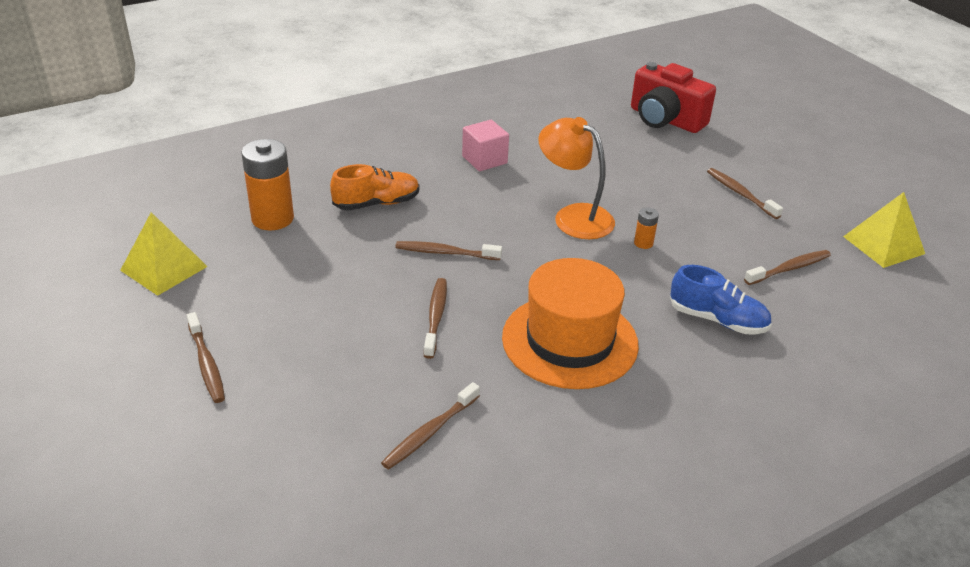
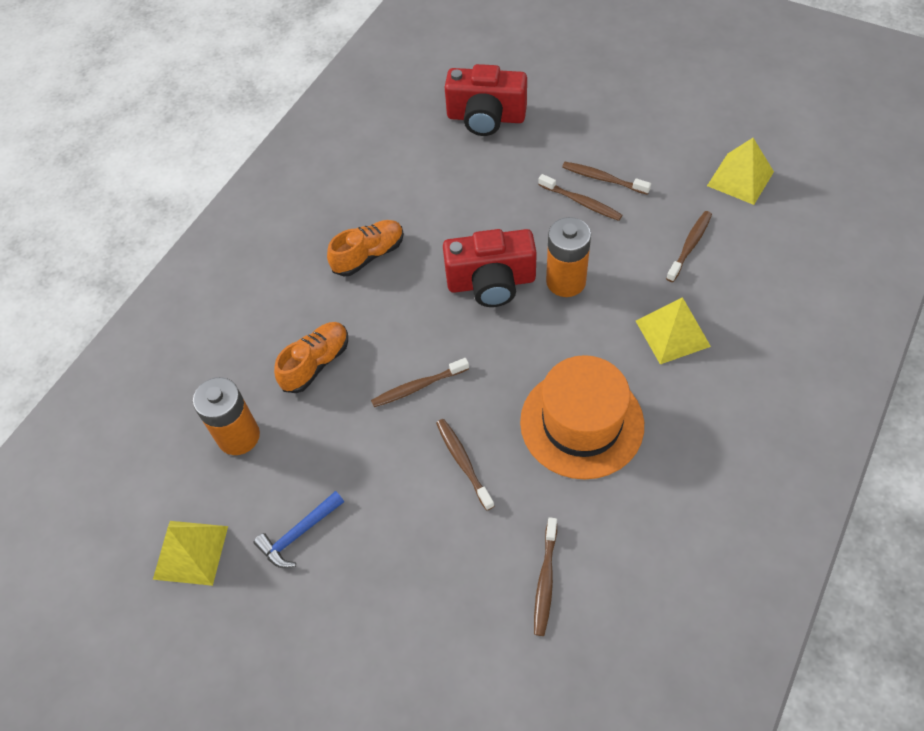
camera: 25 degrees left, 20 degrees up
(207, 364) = (319, 629): brown toothbrush -> brown toothbrush (581, 202)
(254, 297) = (298, 534): none -> blue hammer
(484, 160) = (369, 255): pink cube -> orange shoe
(573, 216) = (491, 282): orange lamp -> red camera
(643, 243) = (566, 281): orange battery -> orange battery, size x2.18
(717, 320) = (672, 333): blue shoe -> yellow pyramid

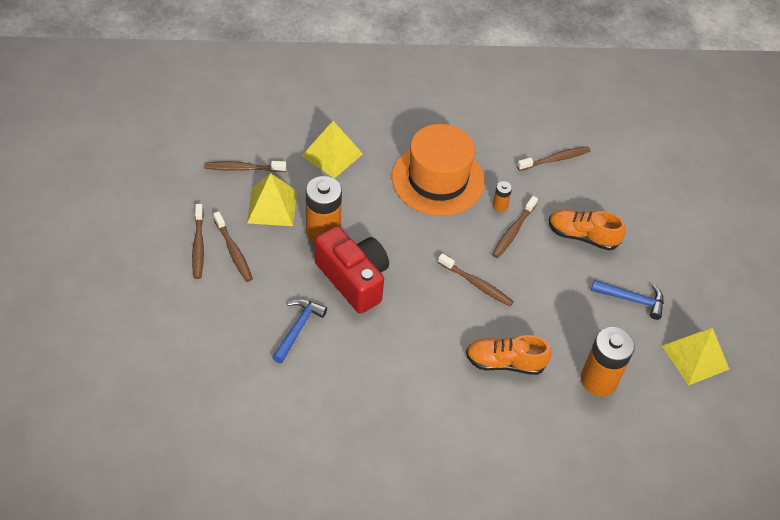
camera: 130 degrees left, 5 degrees down
(369, 255) = (379, 381): orange shoe -> orange shoe (582, 236)
(463, 218) = (298, 328): none -> blue hammer
(486, 117) = (161, 366): red camera -> none
(507, 469) = (500, 205): none -> orange battery
(581, 202) = (233, 251): brown toothbrush -> brown toothbrush turned 150 degrees clockwise
(740, 178) = (153, 158): yellow pyramid -> yellow pyramid (272, 206)

